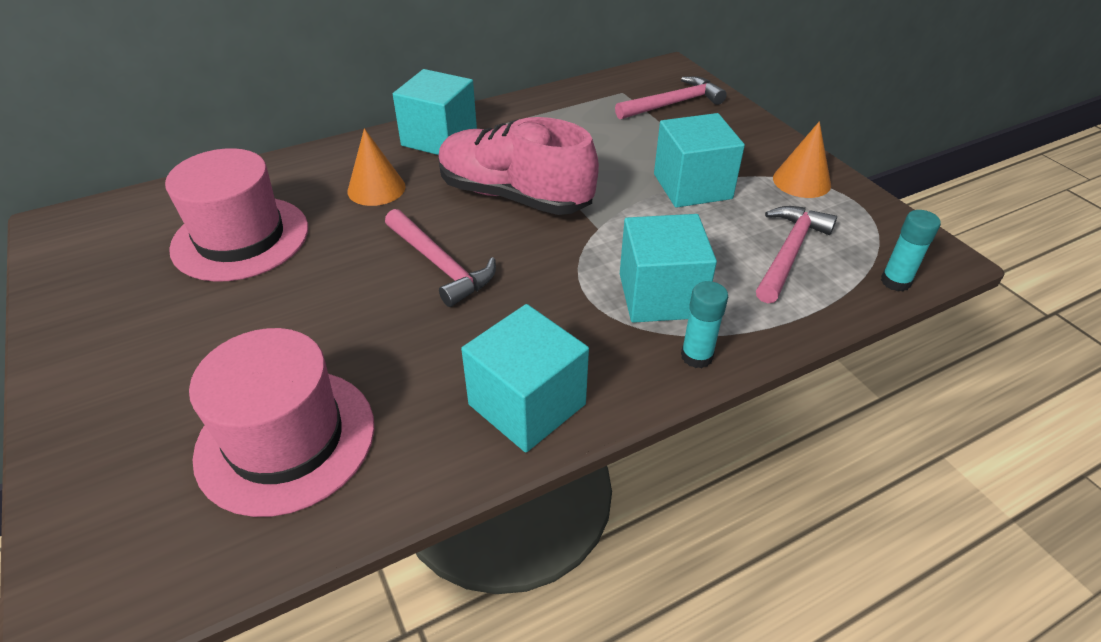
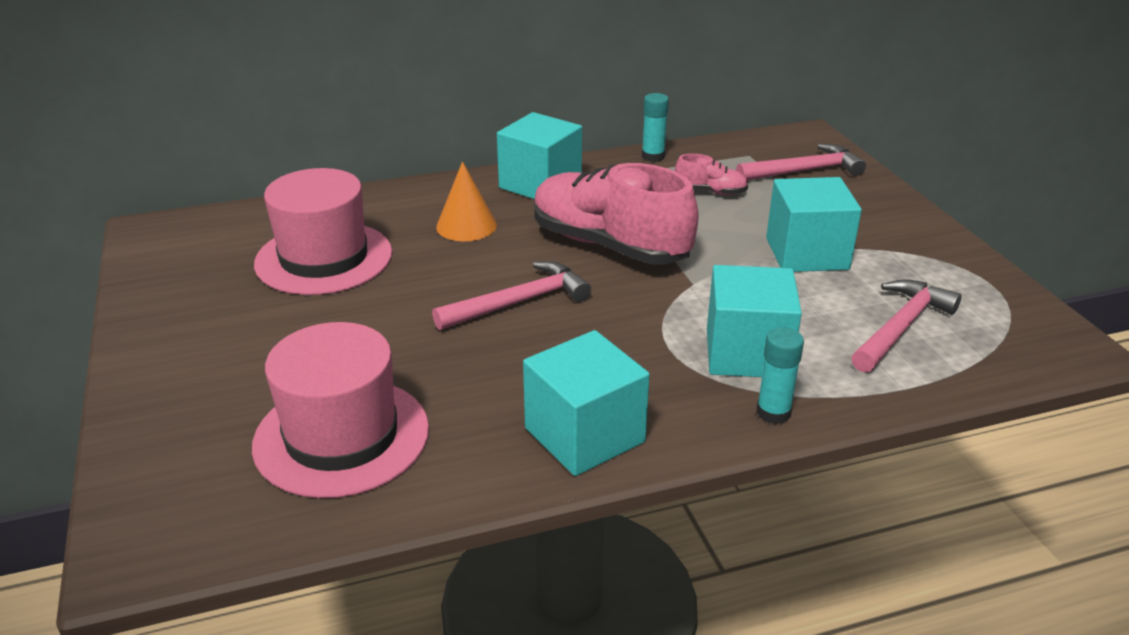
camera: 10 degrees right, 10 degrees down
(440, 265) = (520, 302): pink hammer -> pink hammer turned 90 degrees counterclockwise
(595, 132) = (710, 192): none -> pink shoe
(801, 181) = (934, 259): orange cone -> none
(895, 282) = (1017, 367): turquoise glue stick -> turquoise glue stick (653, 157)

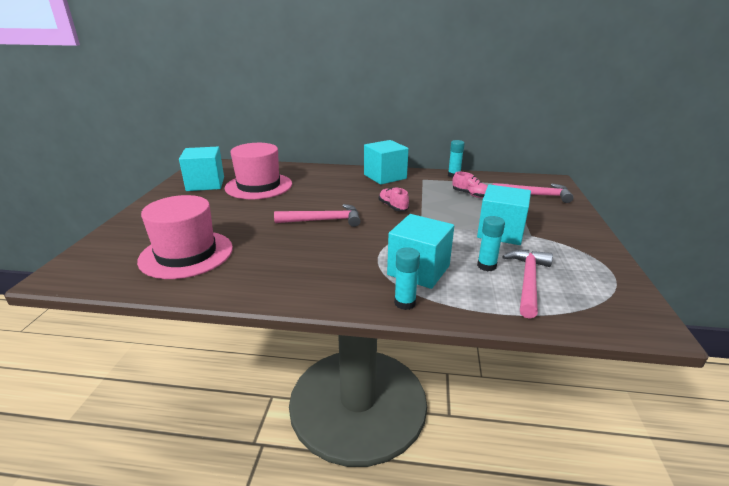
camera: 25 degrees right, 5 degrees down
(466, 226) = (333, 186): orange cone -> none
(584, 435) = (292, 284): turquoise cube -> turquoise cube (205, 184)
(609, 245) = (393, 207): pink shoe -> pink shoe, size x0.43
(832, 318) = (486, 266): none -> turquoise glue stick
(901, 327) = (528, 281): pink hammer -> pink hammer turned 45 degrees counterclockwise

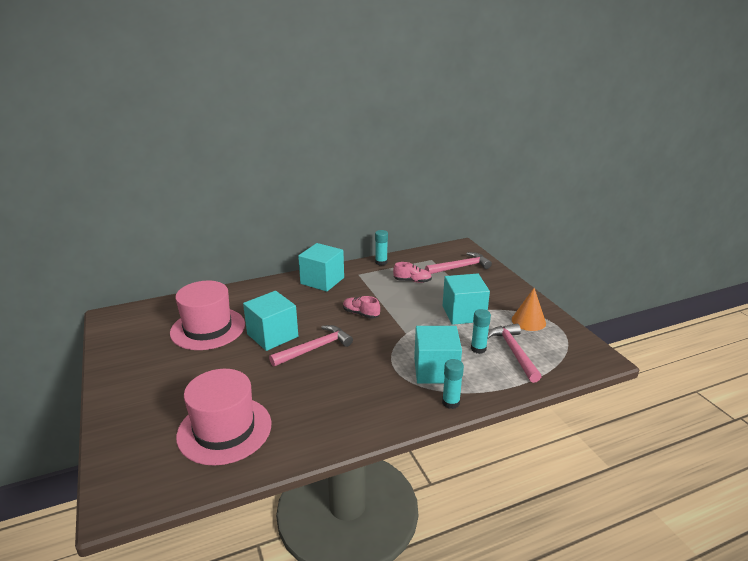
camera: 30 degrees left, 0 degrees up
(205, 184) = (143, 343): turquoise cube -> turquoise cube (272, 335)
(575, 259) = (528, 321): none -> orange cone

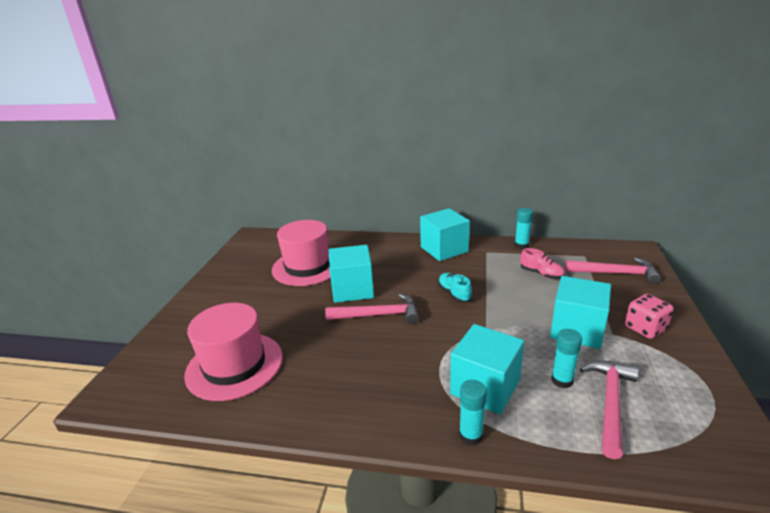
camera: 35 degrees right, 0 degrees up
(361, 314) = (454, 294): pink shoe -> turquoise shoe
(502, 300) = (645, 328): none -> pink dice
(528, 321) = (665, 369): orange cone -> none

